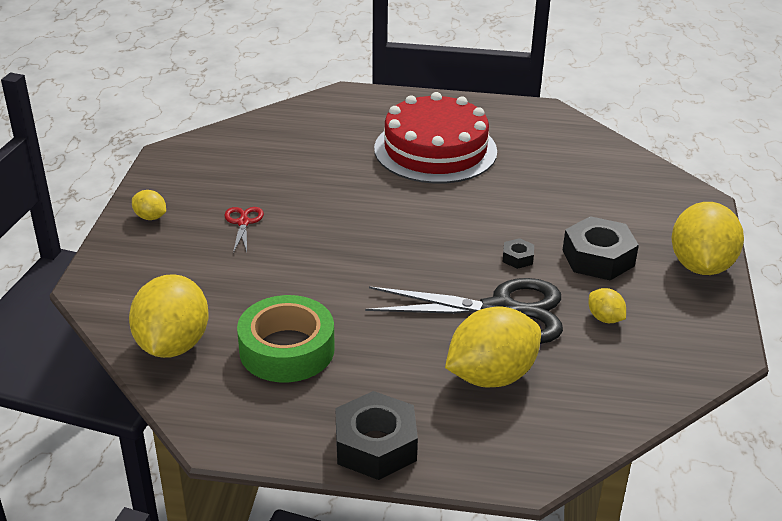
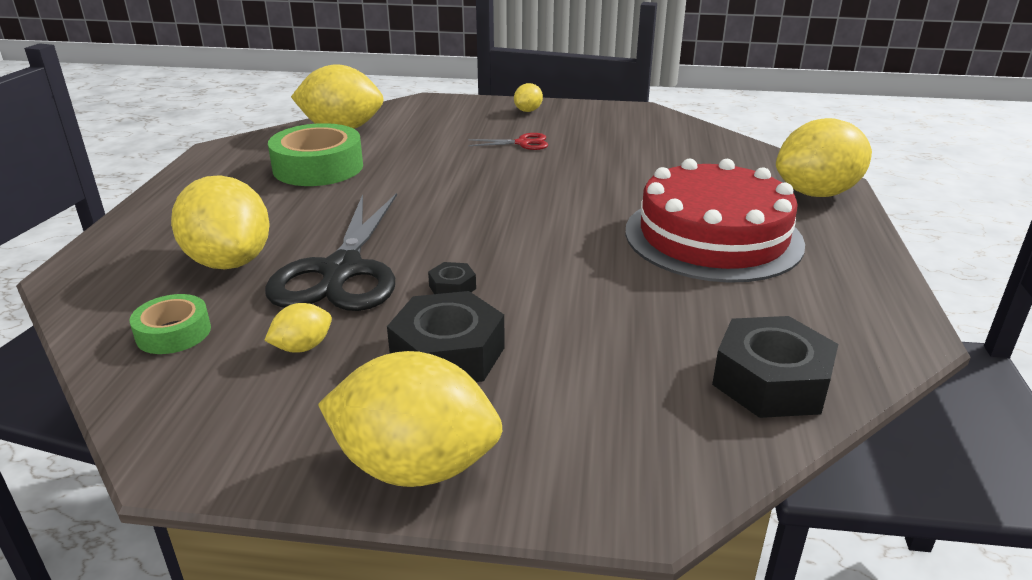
camera: 90 degrees right, 5 degrees down
(366, 102) = (816, 193): none -> yellow lemon
(375, 445) = (167, 205): black nut -> black nut (771, 381)
(601, 384) = (173, 333): none -> green tape

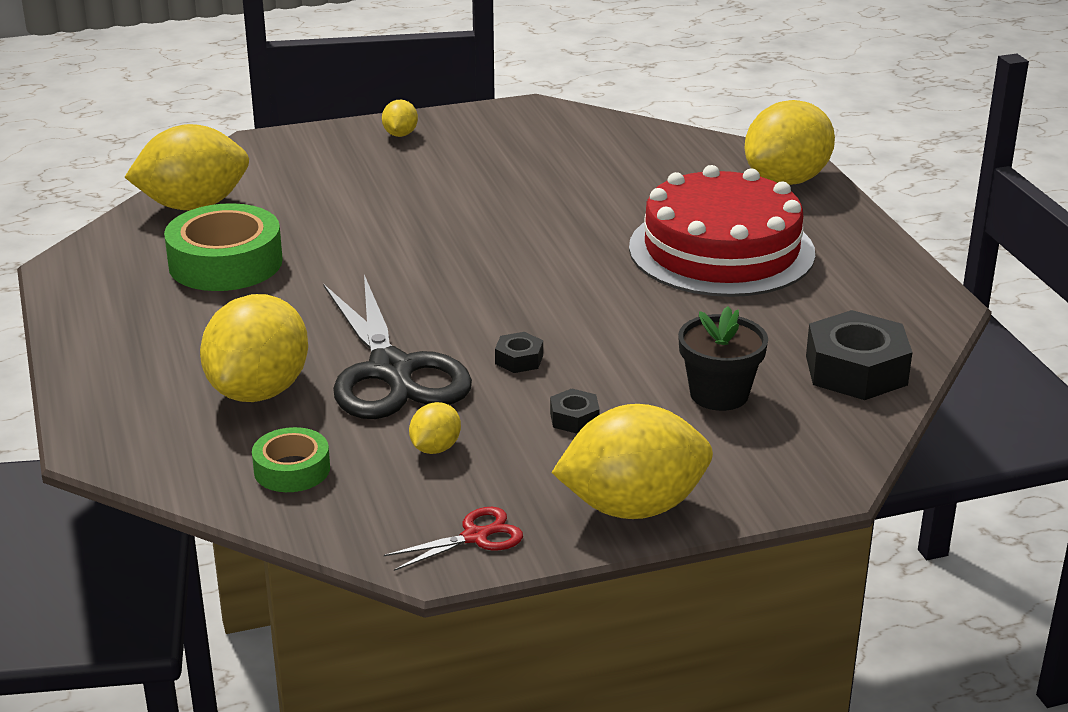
camera: 25 degrees left, 0 degrees up
(229, 261) = (259, 391): yellow lemon -> yellow lemon turned 75 degrees clockwise
(448, 353) = (574, 418): black nut -> black nut, size x0.47
(523, 143) = (436, 181): red scissors -> red scissors (476, 536)
(606, 368) = (719, 394): none -> black flower pot

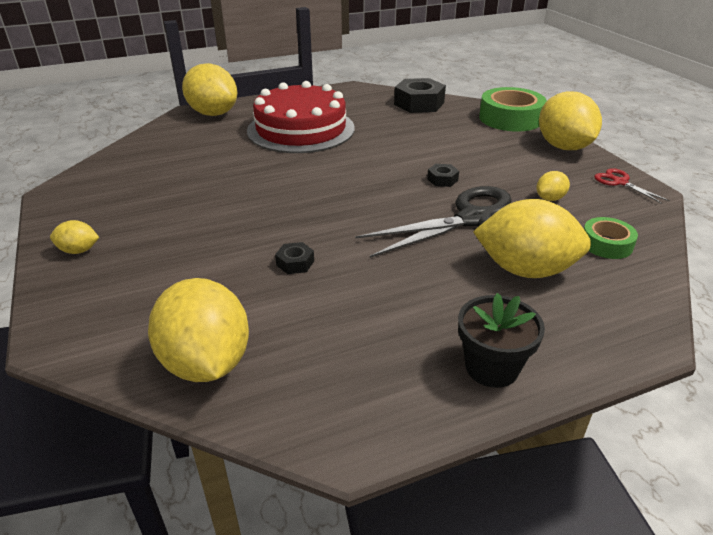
camera: 95 degrees left, 5 degrees up
(225, 263) = (331, 319): green tape -> green tape (510, 118)
(435, 448) = (550, 198): yellow lemon -> yellow lemon turned 60 degrees counterclockwise
(574, 418) = (496, 162): black nut -> black nut (295, 263)
(719, 394) = (454, 130): black flower pot -> black flower pot (491, 367)

